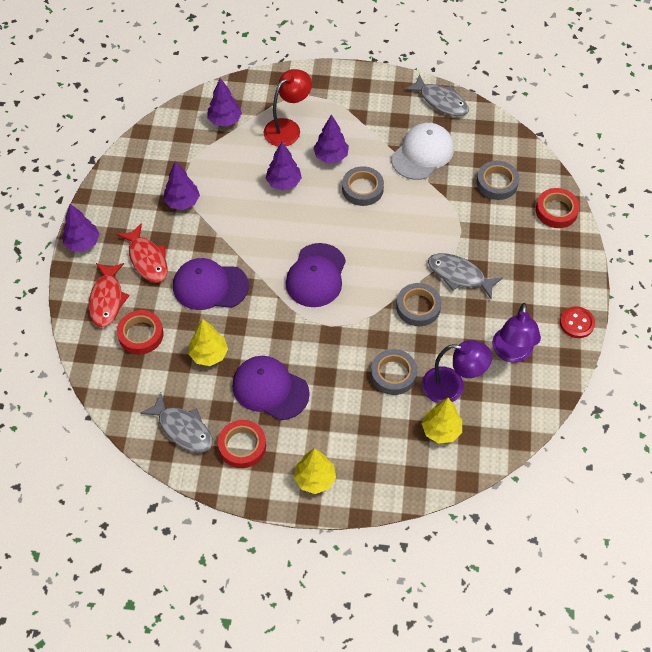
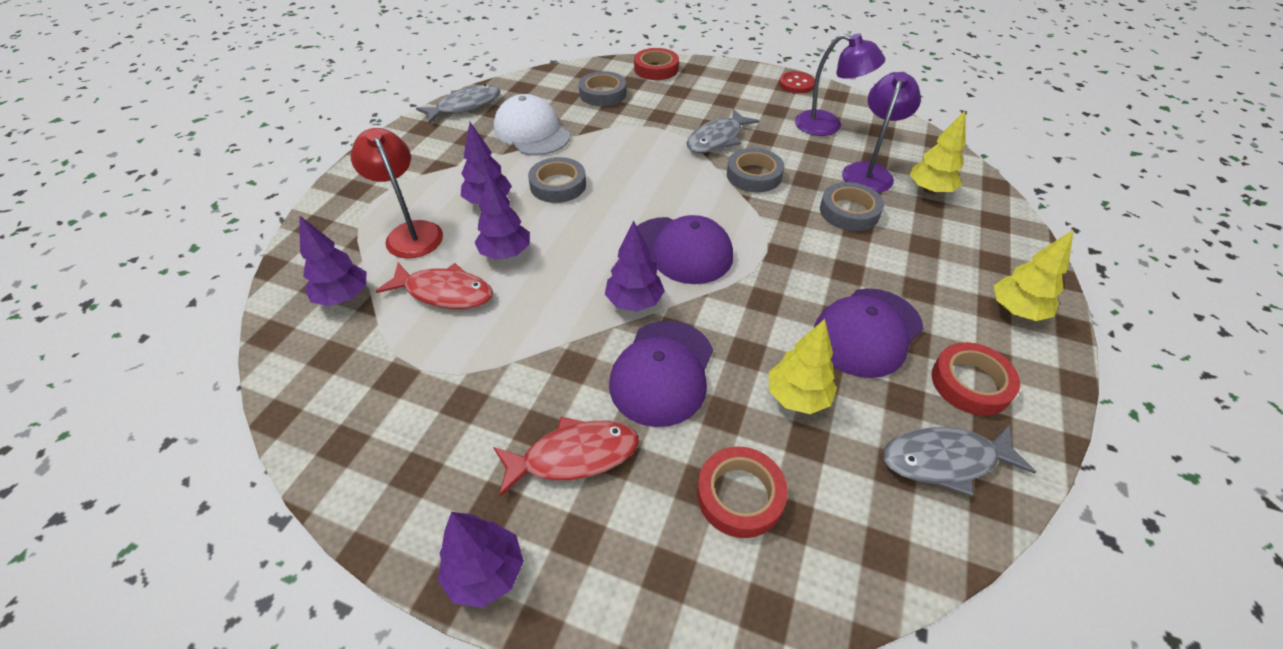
camera: 75 degrees left, 10 degrees down
(107, 299) = (644, 545): red fish -> red fish (444, 292)
(182, 202) = (474, 381): purple tree -> purple tree (634, 302)
(183, 429) = (944, 460): grey fish -> grey fish turned 150 degrees counterclockwise

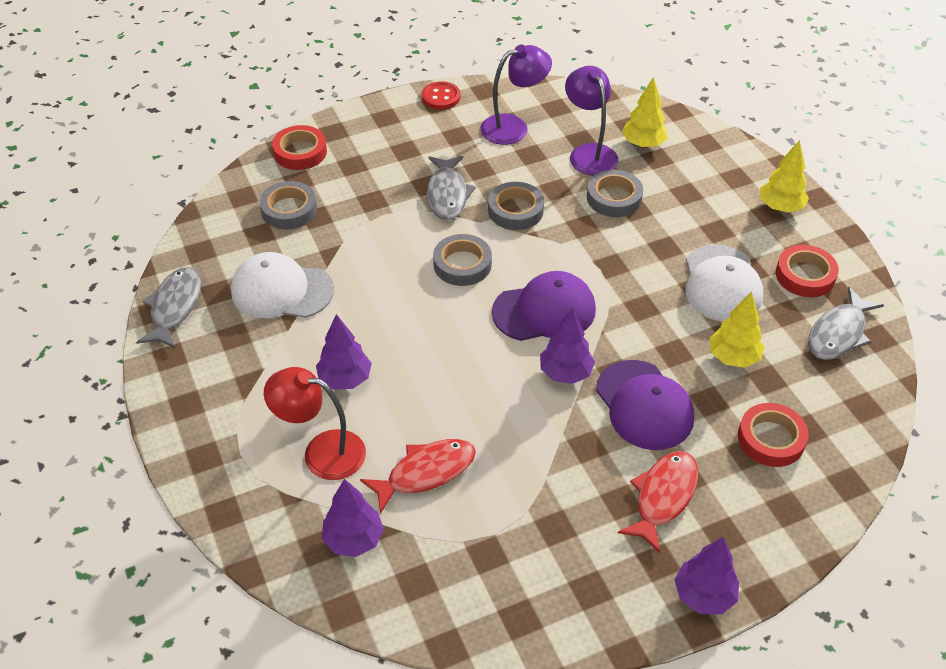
camera: 45 degrees left, 0 degrees up
(506, 253) = (425, 409): purple tree -> none
(558, 185) = (380, 324): grey tape -> grey tape (462, 264)
(867, 332) = (722, 284): purple cap -> white cap

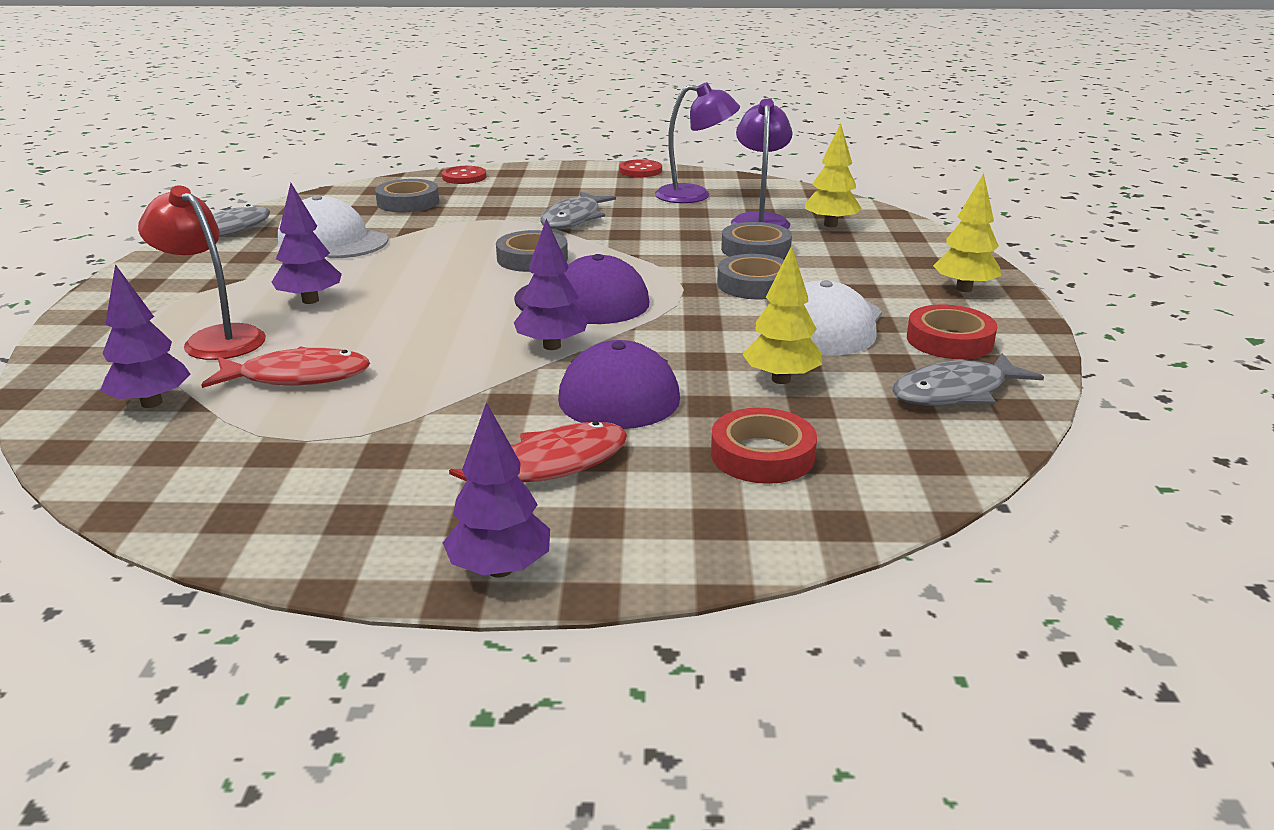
camera: 25 degrees right, 20 degrees down
(300, 152) = (464, 177): red tape -> red button
(515, 210) = (633, 239): grey tape -> grey tape (754, 284)

